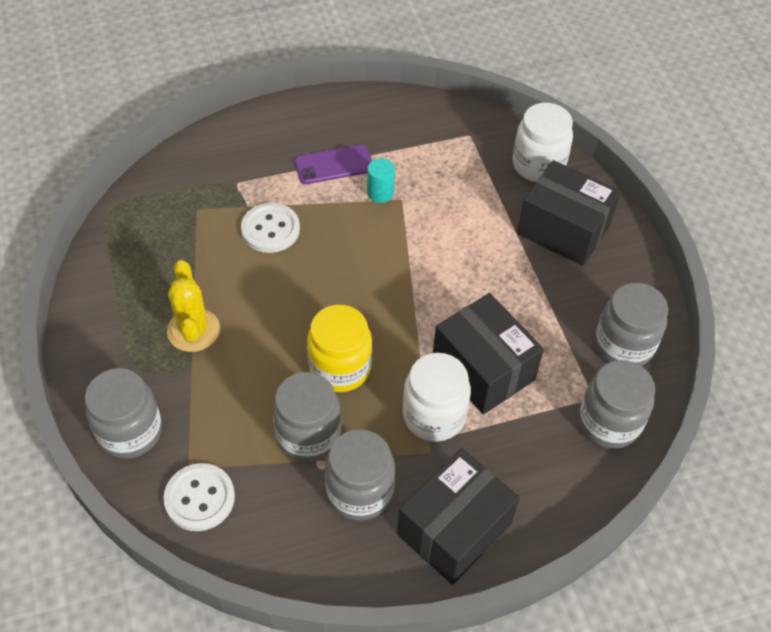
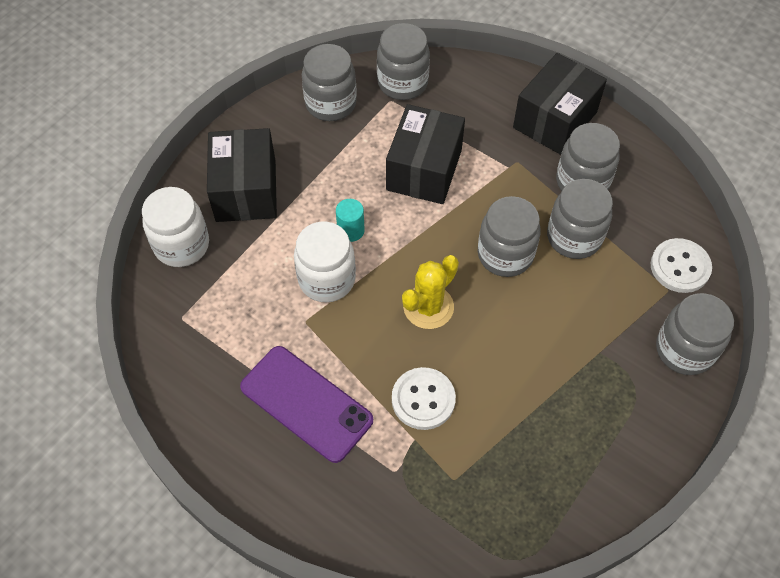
camera: 125 degrees left, 5 degrees up
(193, 330) = (569, 377): yellow cactus -> yellow cactus (428, 307)
(334, 165) = (306, 403): purple phone -> purple phone, size x1.52
(340, 368) = (505, 254): yellow jar -> grey jar
(380, 193) = (310, 342): turquoise cylinder -> turquoise cylinder (351, 230)
(434, 415) = (488, 176): white jar -> white jar (327, 279)
(454, 528) = (555, 120): black box -> black box turned 60 degrees counterclockwise

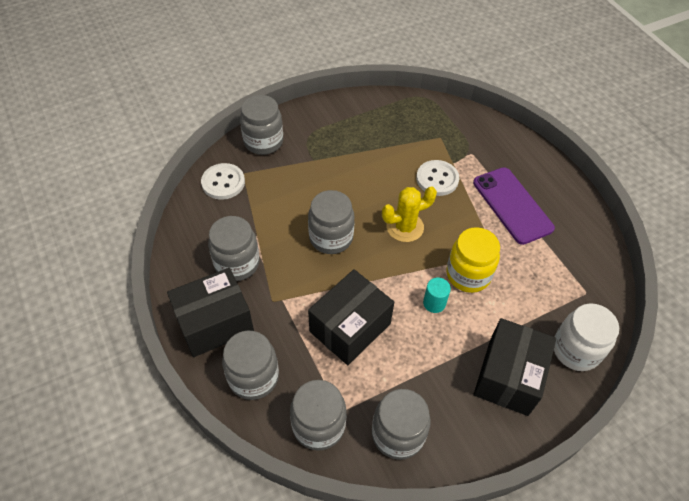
camera: 155 degrees left, 5 degrees down
(327, 279) = (468, 274): white jar -> yellow jar
(574, 237) = (275, 228): grey jar -> grey jar (253, 377)

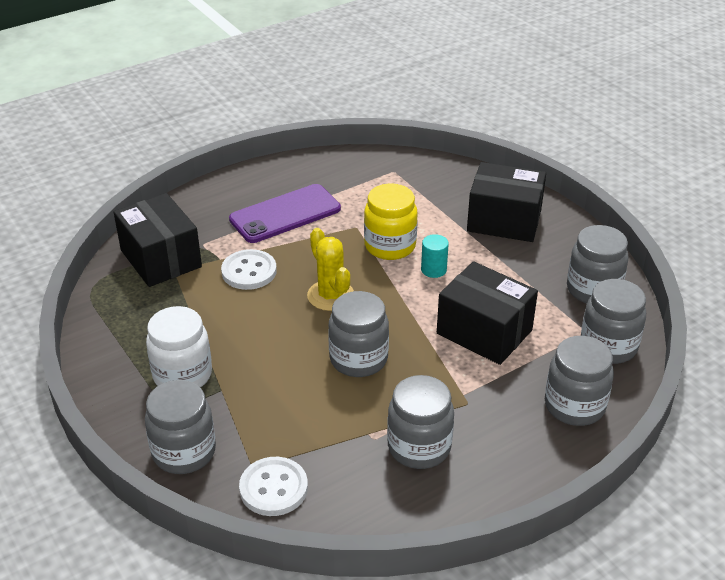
camera: 95 degrees left, 15 degrees down
(215, 323) = (515, 454): black box -> black box (160, 258)
(576, 350) = (461, 180): white jar -> white jar (182, 375)

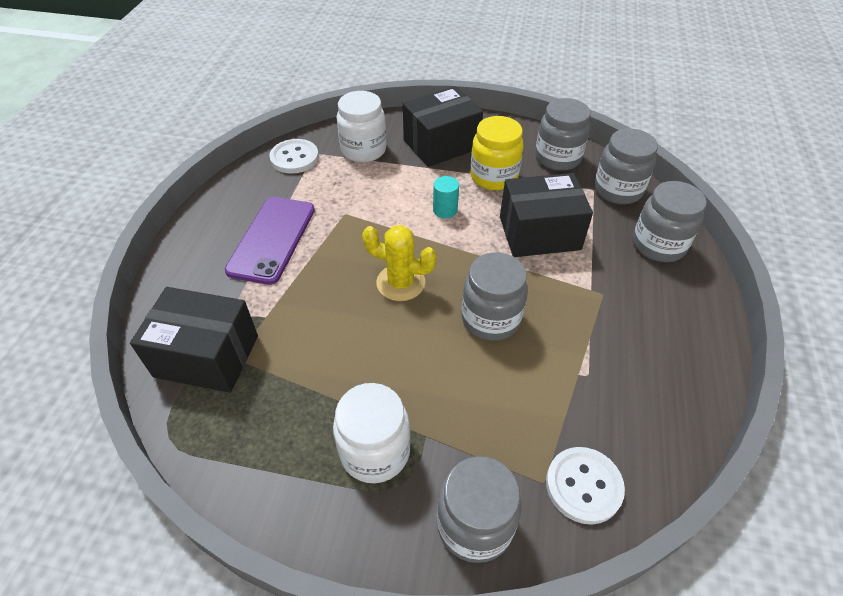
camera: 45 degrees left, 10 degrees up
(249, 271) = (306, 310): white button -> white button (294, 158)
(390, 246) = (390, 212): yellow jar -> yellow jar (493, 177)
(419, 447) = (622, 354): grey jar -> none
(434, 190) = (363, 150): none -> white jar

